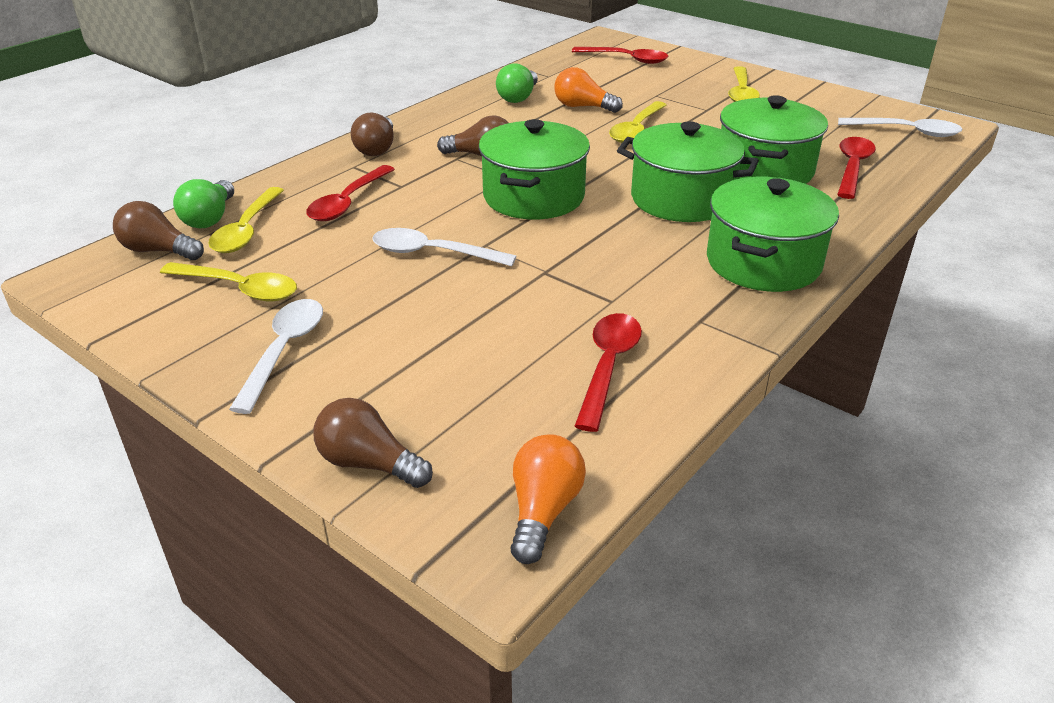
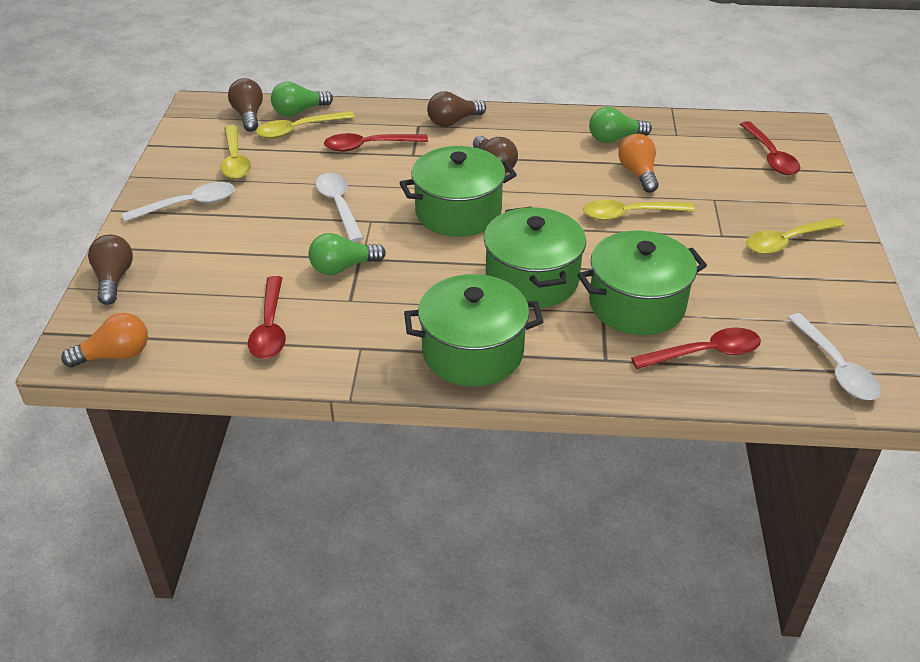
camera: 55 degrees right, 5 degrees up
(549, 286) = (343, 267): none -> green light bulb
(608, 367) = (270, 327): red spoon -> red spoon turned 105 degrees clockwise

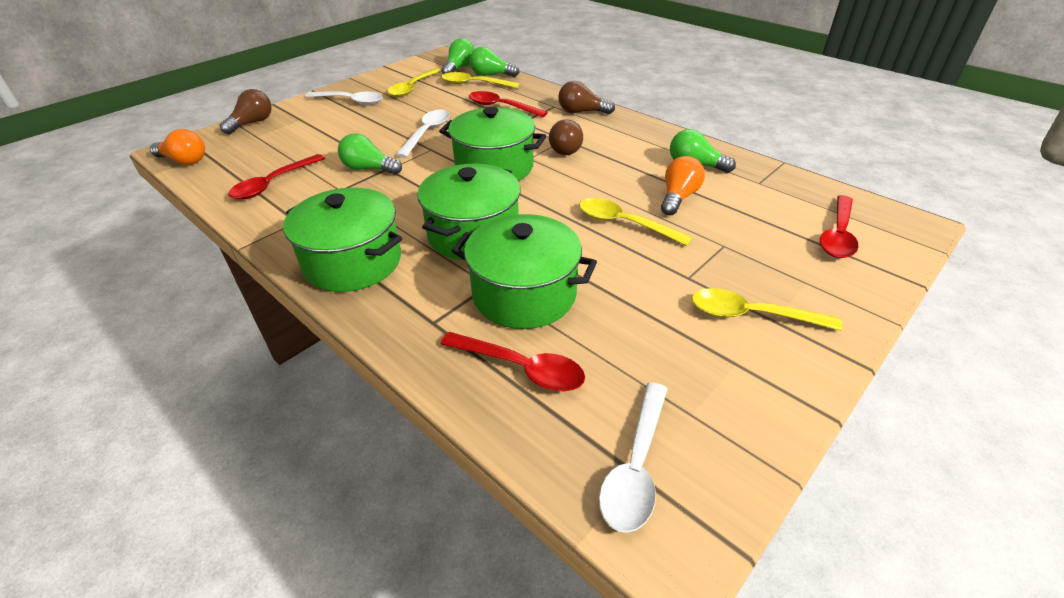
camera: 40 degrees right, 0 degrees up
(248, 115) = (459, 68): brown light bulb -> green light bulb

